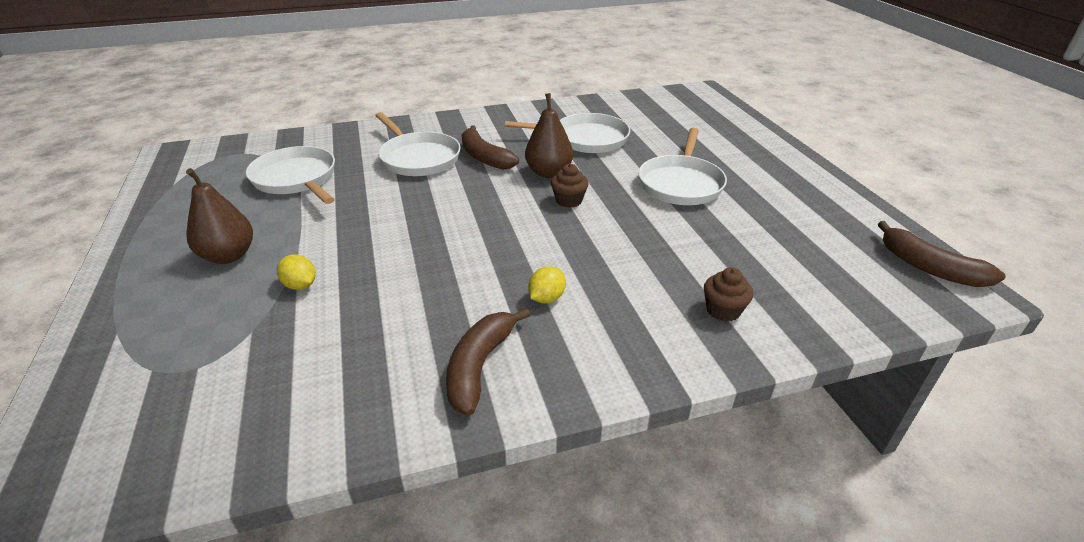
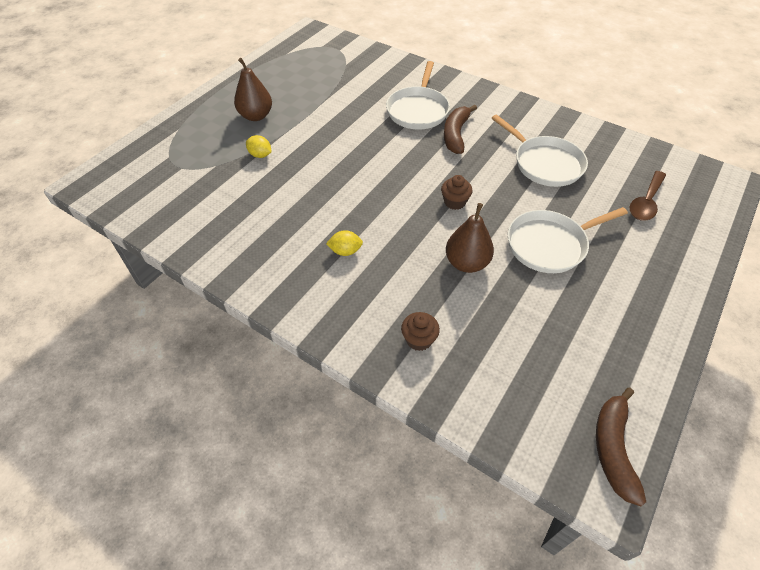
camera: 50 degrees right, 15 degrees up
(296, 179) = (339, 85): white pan -> none
(300, 285) = (260, 155): yellow lemon -> yellow lemon turned 60 degrees counterclockwise
(480, 366) = (266, 259): brown banana -> none
(549, 173) = (476, 173): brown pear -> brown pear (466, 263)
(685, 125) = (646, 202): none -> brown spoon

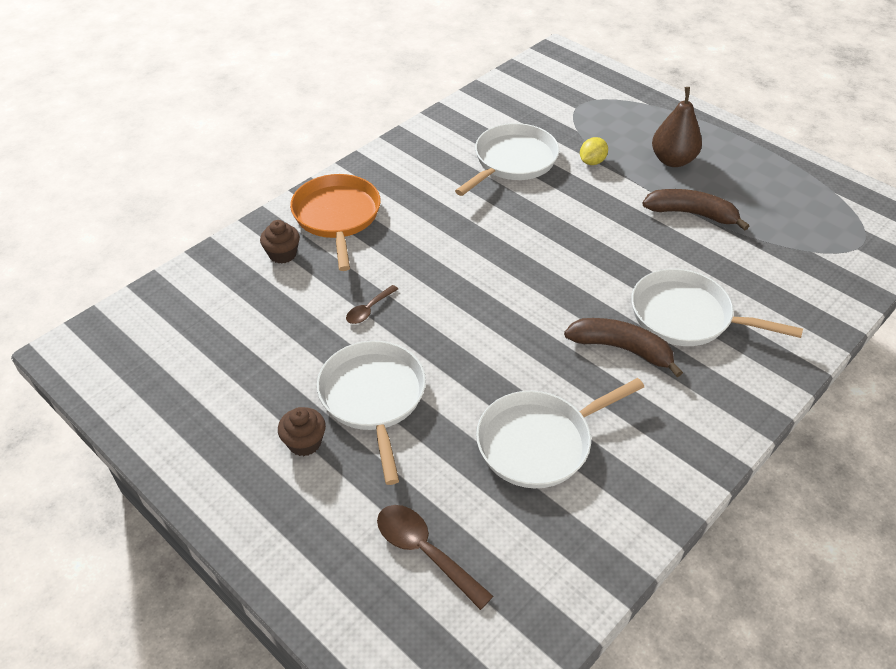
camera: 100 degrees right, 5 degrees down
(262, 199) = (512, 161): none -> white pan
(345, 251) = (417, 215): yellow lemon -> none
(357, 308) = (337, 217): none -> orange pan
(454, 202) = (475, 319): brown cupcake -> brown cupcake (304, 442)
(466, 263) = (369, 310): brown pear -> brown spoon
(613, 448) = (100, 369): brown banana -> brown banana (691, 214)

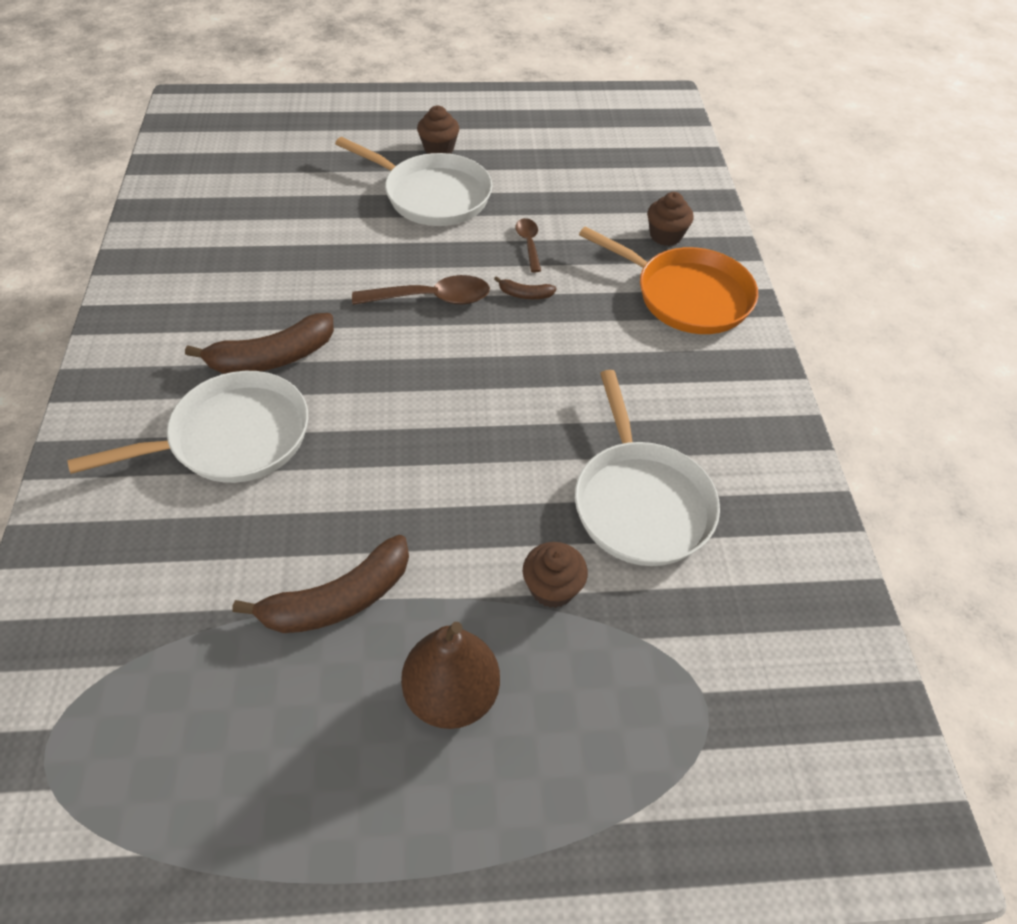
camera: 130 degrees right, 5 degrees up
(422, 280) = (525, 294): none -> brown banana
(425, 552) = (285, 149): brown spoon -> brown spoon (432, 298)
(539, 442) = (273, 244): white pan -> none
(592, 162) = (552, 588): yellow lemon -> brown cupcake

